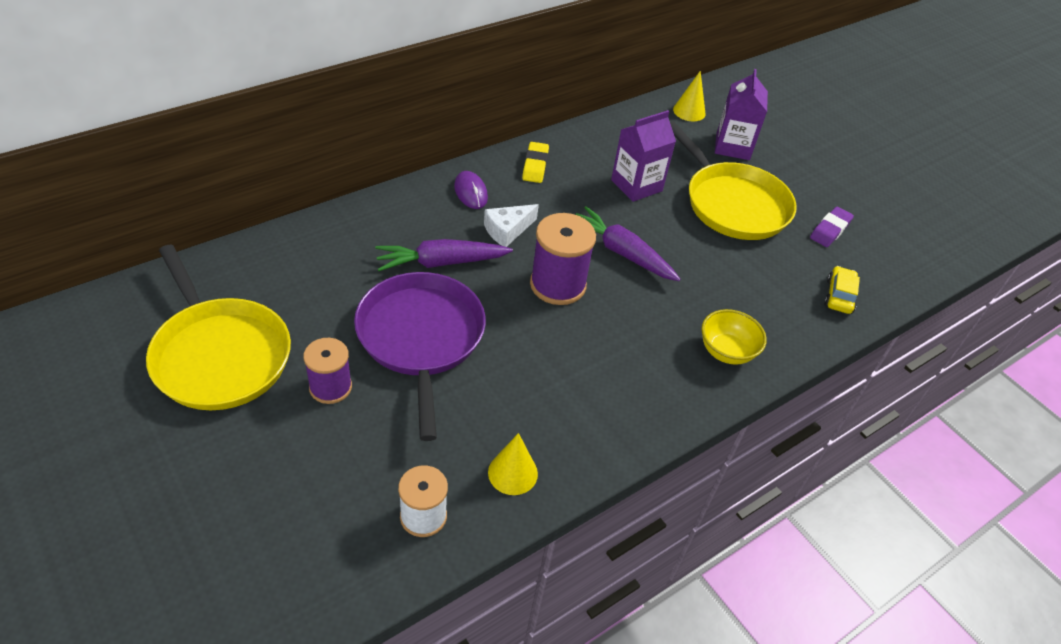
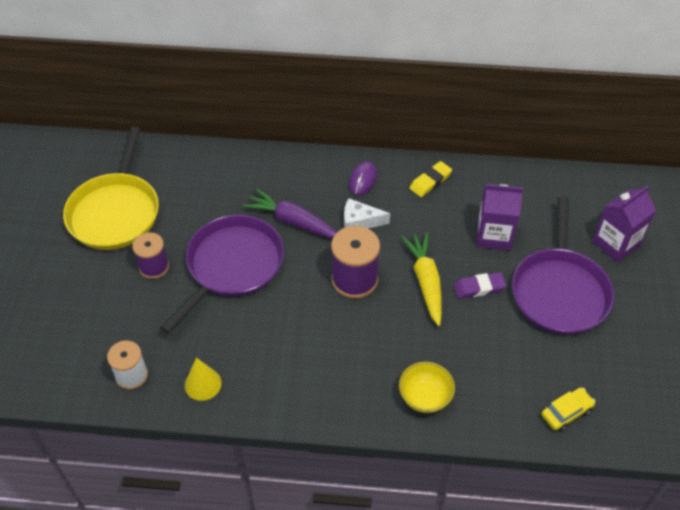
camera: 45 degrees right, 5 degrees up
(621, 252) = (425, 281): purple carrot -> yellow carrot
(689, 111) = (610, 194): yellow cone -> none
(733, 204) = (559, 291): yellow pan -> purple pan
(830, 230) = (623, 358): purple eraser -> purple eraser (479, 288)

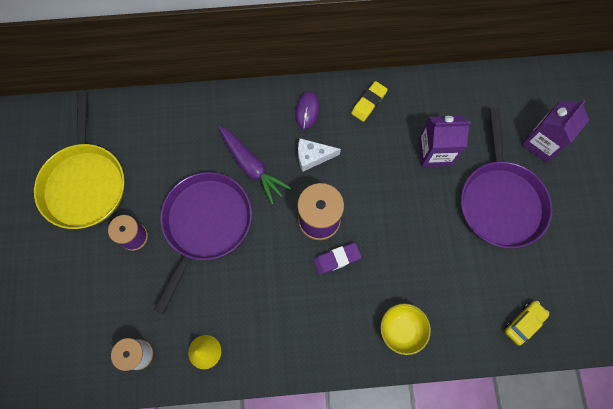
camera: 10 degrees left, 20 degrees up
(293, 221) = (252, 167): purple carrot -> purple carrot turned 150 degrees counterclockwise
(425, 281) = (382, 211): yellow carrot -> none
(479, 288) = (430, 209): purple eraser -> purple eraser (337, 259)

